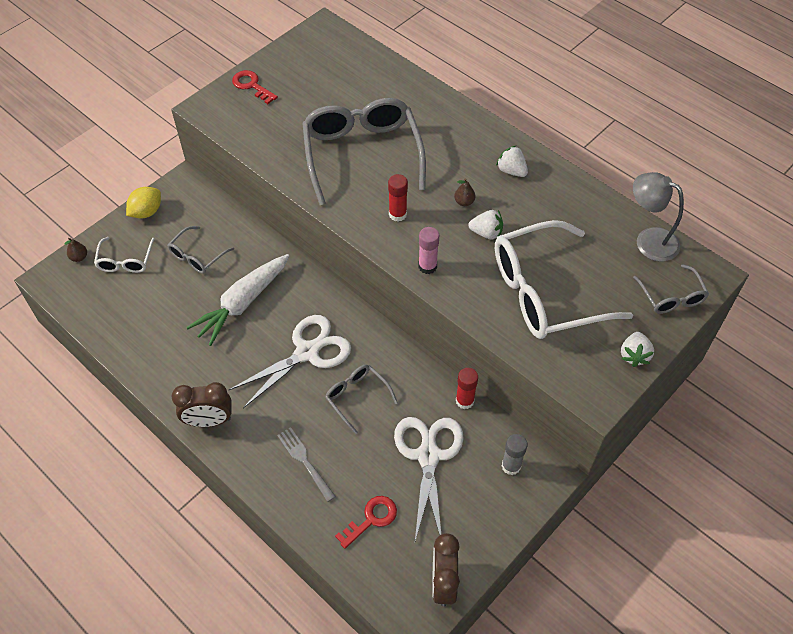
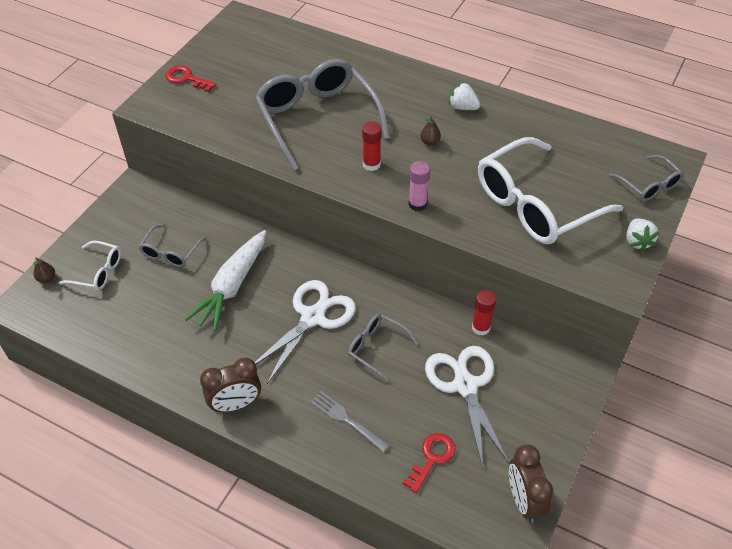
camera: 15 degrees left, 5 degrees down
(125, 261) = (97, 272): white glasses -> white glasses turned 60 degrees counterclockwise
(146, 212) = (104, 222): yellow lemon -> none
(486, 233) = (461, 164): white strawberry -> none
(511, 466) = (546, 376): grey glue stick -> none
(648, 240) = (609, 142): grey lamp -> none

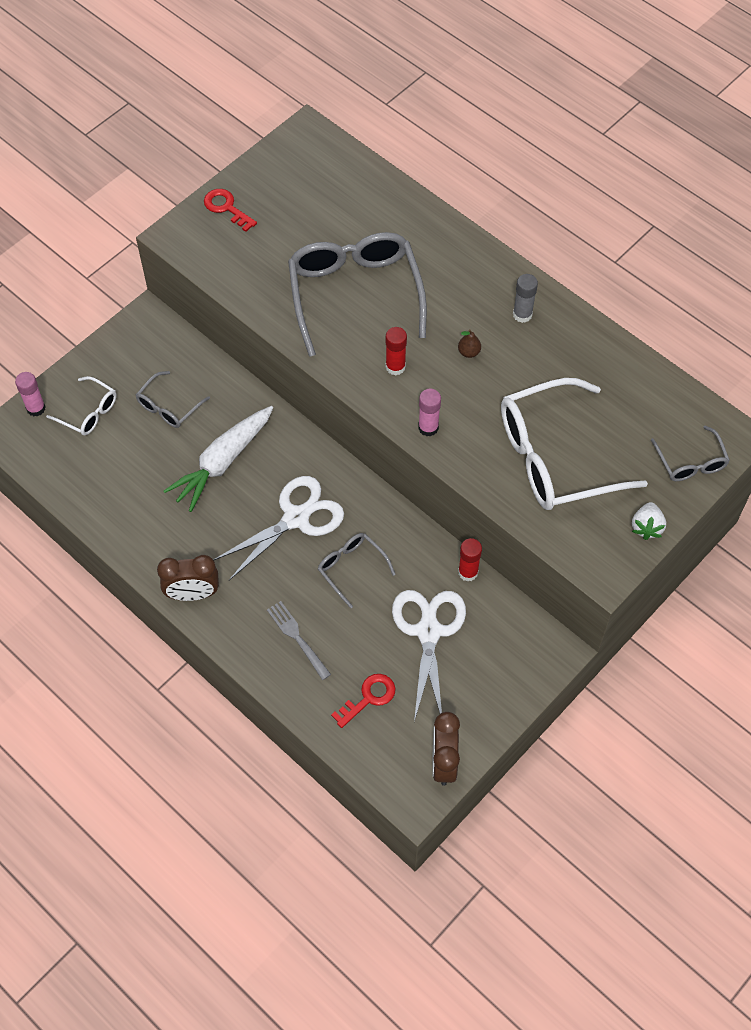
camera: 15 degrees right, 10 degrees up
(47, 278) = (36, 408): brown pear -> pink glue stick
(463, 107) = (522, 314): white strawberry -> grey glue stick

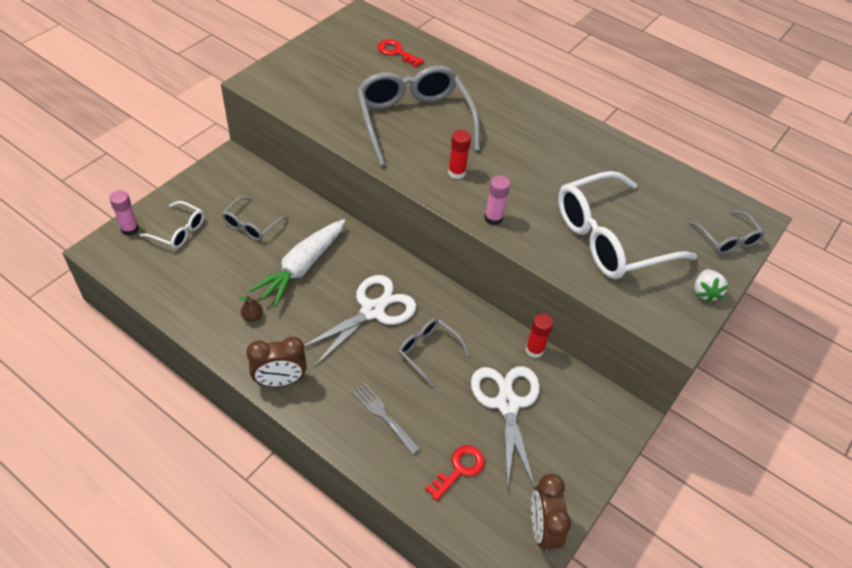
camera: 10 degrees left, 10 degrees down
(226, 208) = (298, 63): red key -> red key (396, 52)
(469, 352) = (518, 161): brown pear -> brown pear (252, 317)
(522, 314) = (557, 133): grey glue stick -> none

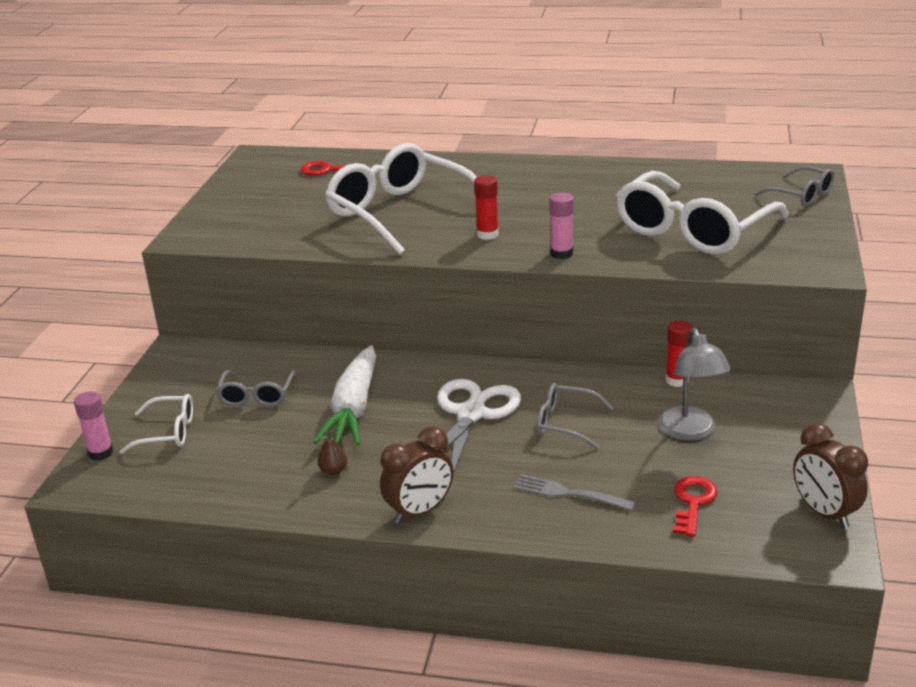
camera: 20 degrees left, 20 degrees down
(414, 121) = (401, 213): grey glasses -> white glasses
(507, 404) = (690, 432): white scissors -> grey lamp
(705, 292) = (820, 235): white strawberry -> none

